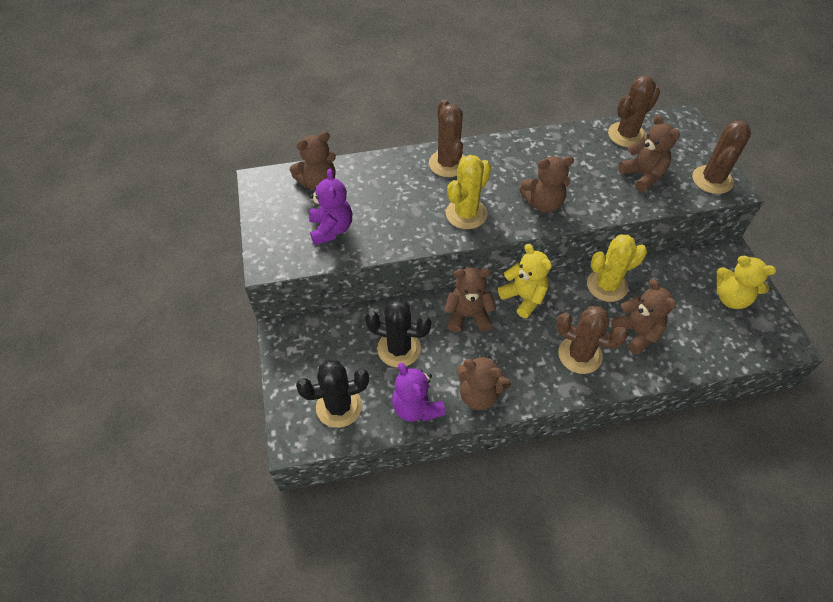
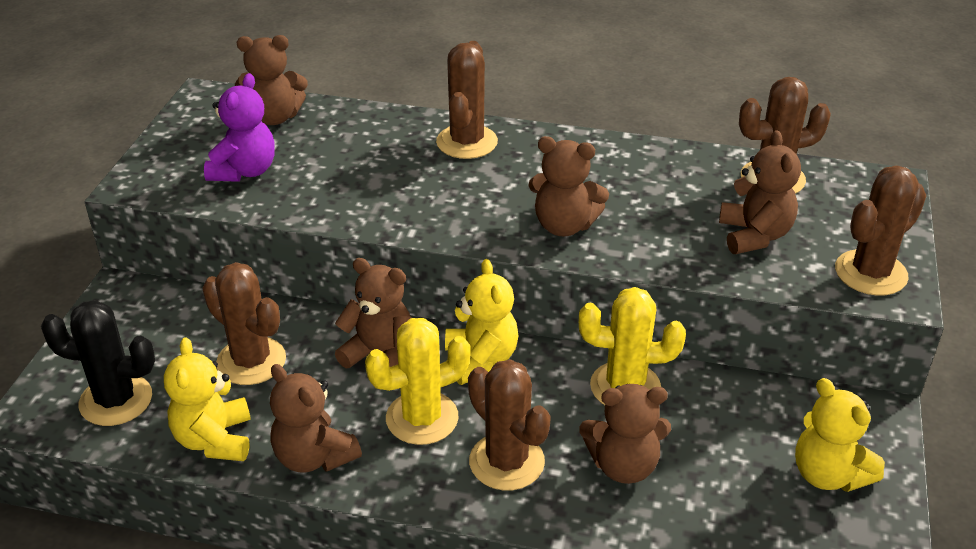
camera: 25 degrees right, 15 degrees down
(399, 349) = (251, 361): black cactus -> brown cactus
(416, 407) = (214, 440): purple teddy bear -> yellow teddy bear
(466, 214) = (440, 206): yellow cactus -> yellow cactus (422, 418)
(637, 333) = (623, 465): brown teddy bear -> brown teddy bear turned 90 degrees clockwise

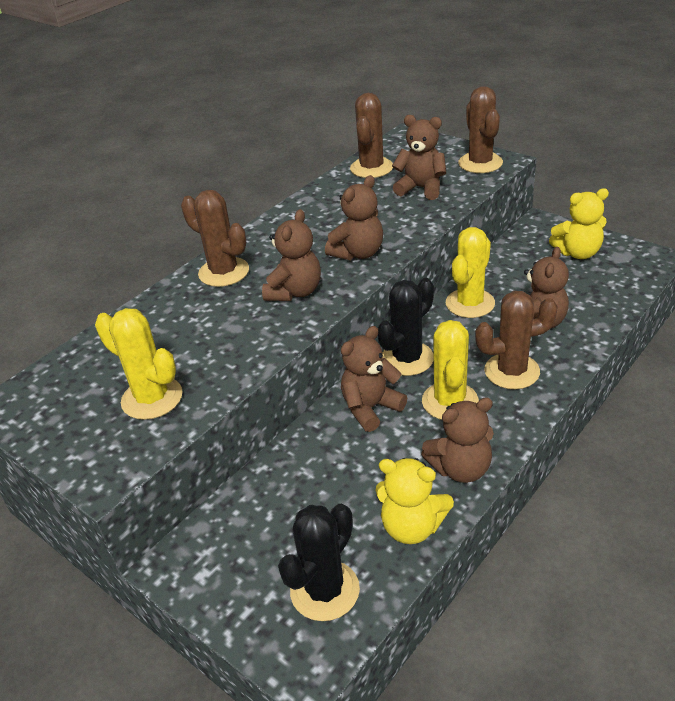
camera: 60 degrees left, 0 degrees up
(244, 171) = (152, 398): purple teddy bear -> yellow cactus
(251, 361) = (331, 485): brown cactus -> none
(274, 117) = (87, 366): brown teddy bear -> brown teddy bear (295, 292)
(481, 360) = (407, 358): yellow teddy bear -> black cactus

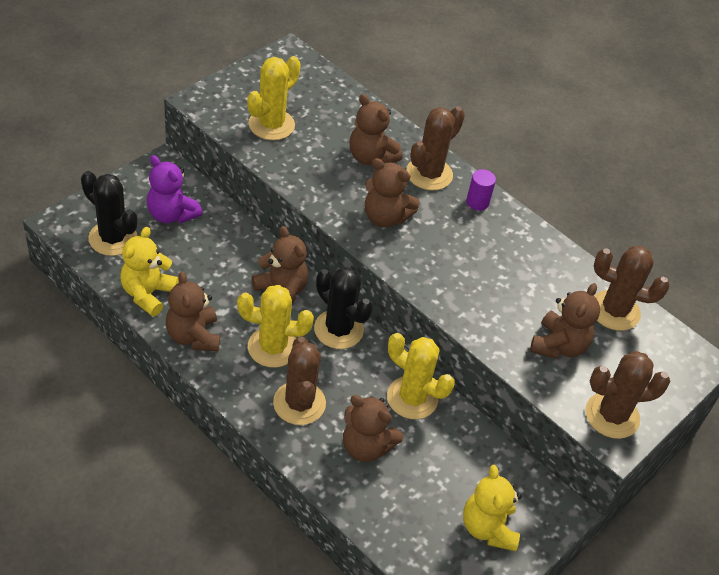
camera: 85 degrees right, 10 degrees up
(259, 241) = (477, 202): none -> purple cylinder
(267, 534) = (171, 214): none -> purple teddy bear
(358, 253) = (438, 270): brown teddy bear -> brown teddy bear (371, 157)

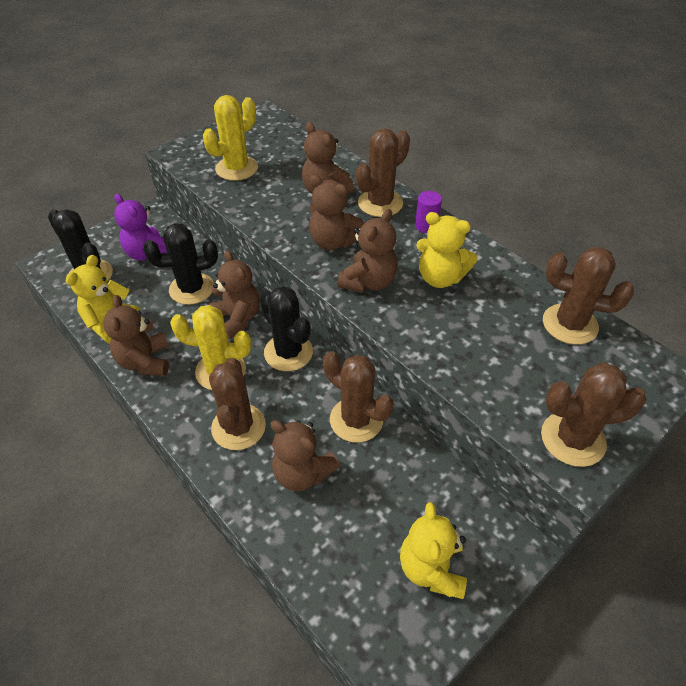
camera: 10 degrees right, 0 degrees up
(227, 257) = (191, 289): none -> black cactus
(412, 398) = (356, 420): yellow cactus -> brown cactus
(493, 260) = (440, 278): none -> yellow teddy bear
(558, 345) = (509, 361): brown teddy bear -> brown teddy bear (369, 282)

